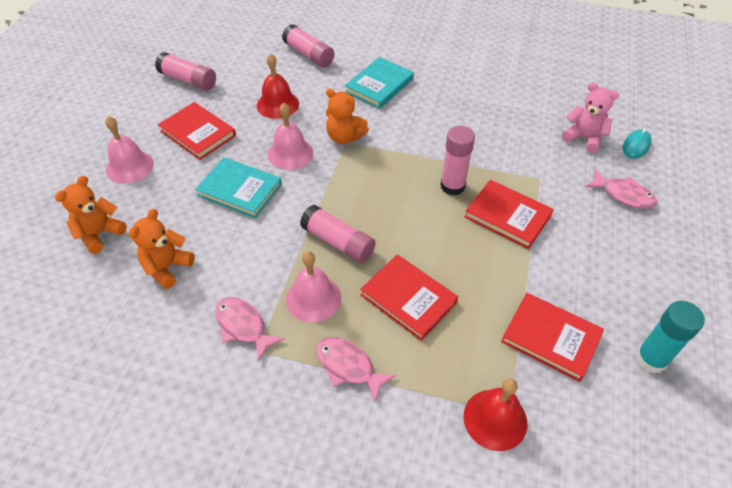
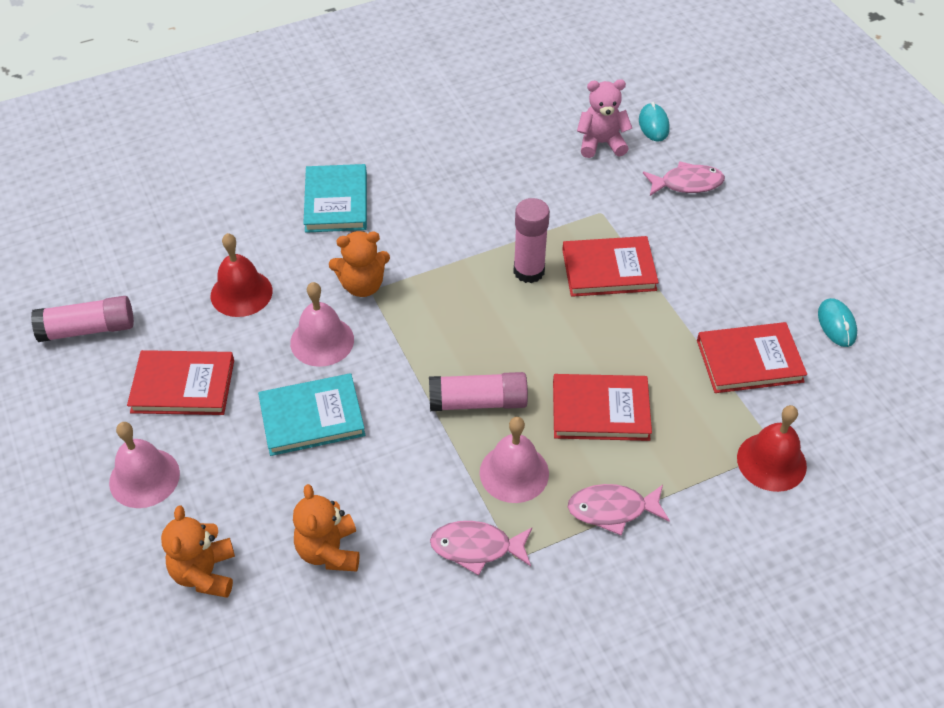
camera: 40 degrees left, 0 degrees up
(309, 54) = (209, 209): pink glue stick -> none
(651, 359) = (836, 324): turquoise glue stick -> turquoise mouse

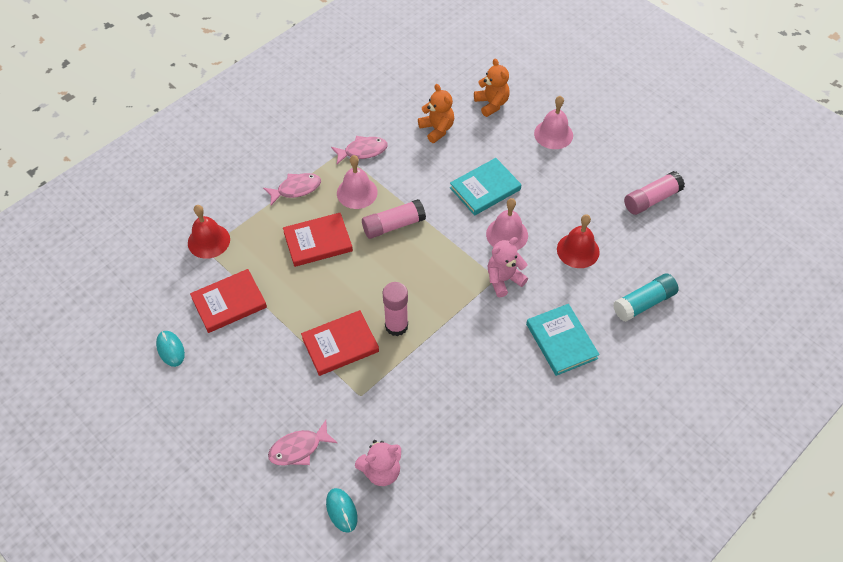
camera: 160 degrees right, 5 degrees up
(183, 386) = (569, 184): red book -> none
(209, 213) = (643, 303): none -> turquoise glue stick
(362, 285) = (503, 280): orange teddy bear -> pink teddy bear

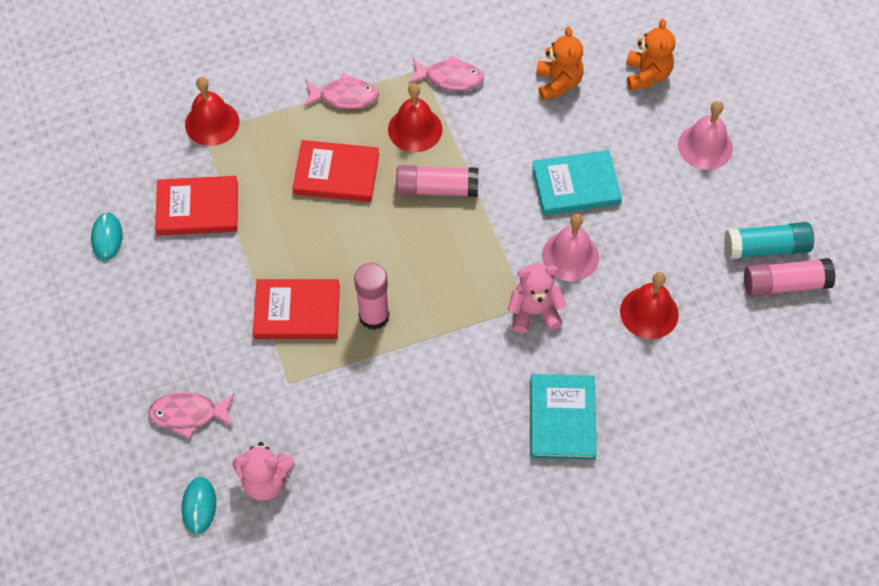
camera: 25 degrees right, 5 degrees up
(357, 192) = (415, 129): pink bell -> red bell
(643, 303) = (694, 414): turquoise glue stick -> turquoise glue stick (766, 248)

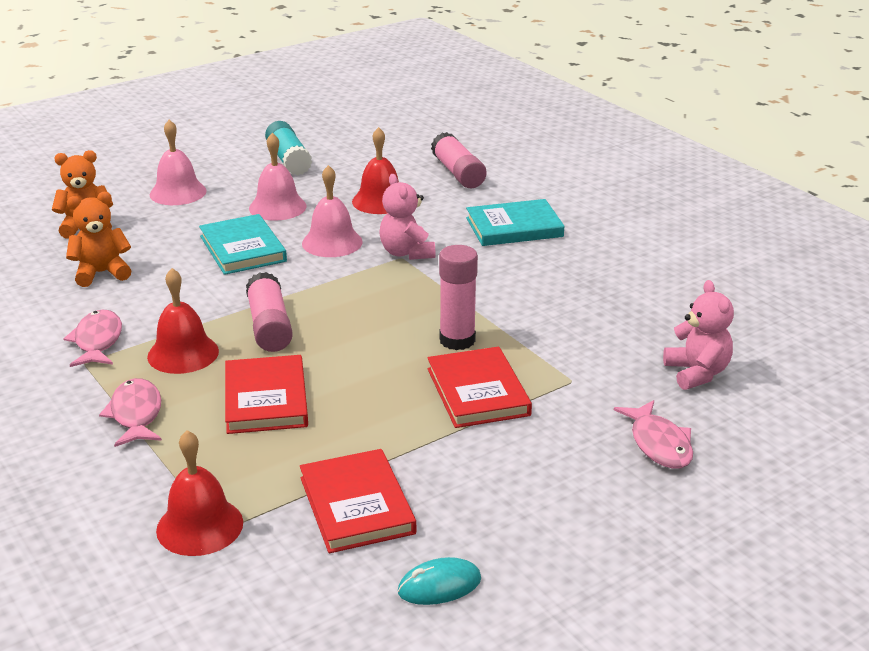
camera: 105 degrees left, 30 degrees down
(199, 506) = (760, 411): turquoise mouse -> none
(655, 223) = (277, 207): none -> pink bell
(785, 284) = (324, 150): pink glue stick -> pink glue stick (458, 173)

